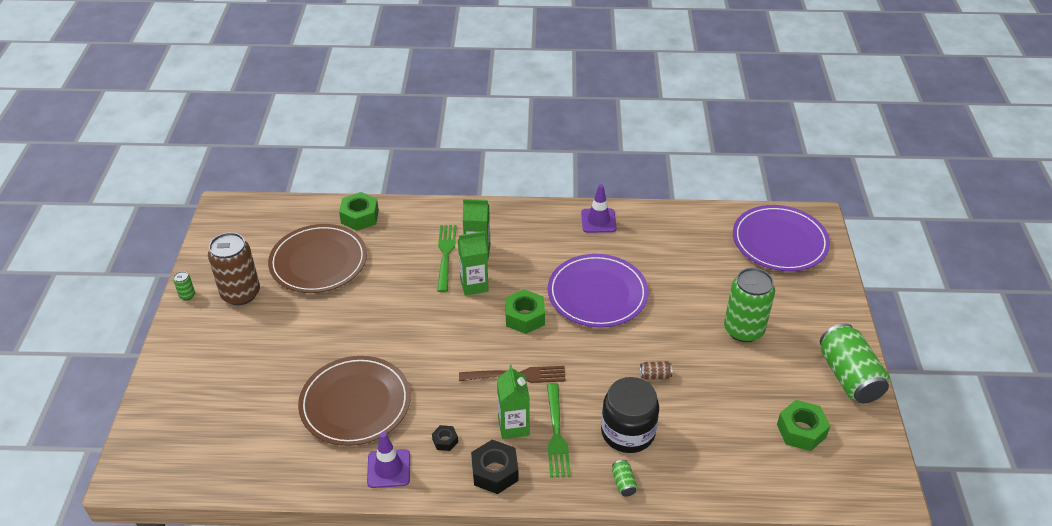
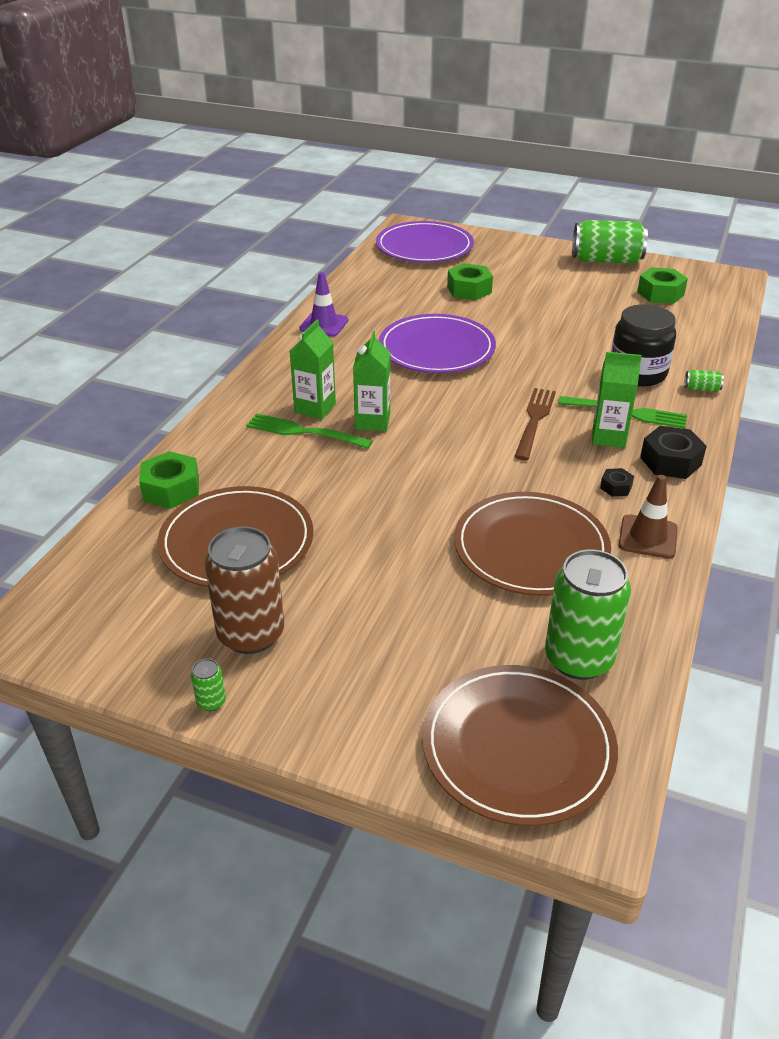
camera: 70 degrees left, 5 degrees down
(175, 431) = (518, 747): none -> brown plate
(388, 469) = (648, 537): purple traffic cone -> brown traffic cone
(524, 317) = (446, 398): green nut -> green nut (469, 290)
(655, 375) = (568, 343): brown can -> none
(743, 330) = (529, 289): green can -> green can (578, 658)

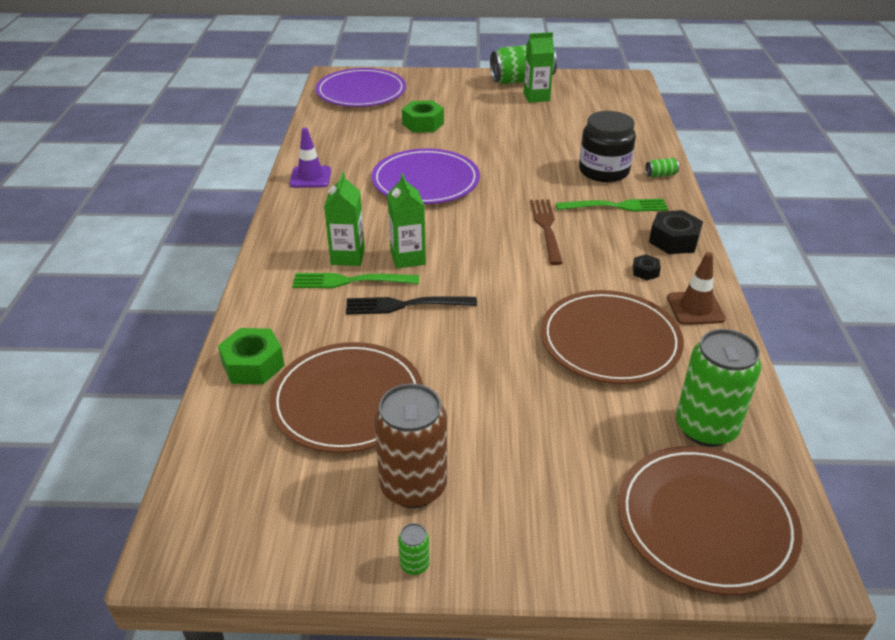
camera: 20 degrees left, 0 degrees up
(343, 466) = (405, 305): none -> black fork
(608, 437) = (614, 230): green carton -> green carton (536, 97)
(660, 293) = (581, 101): green nut -> none

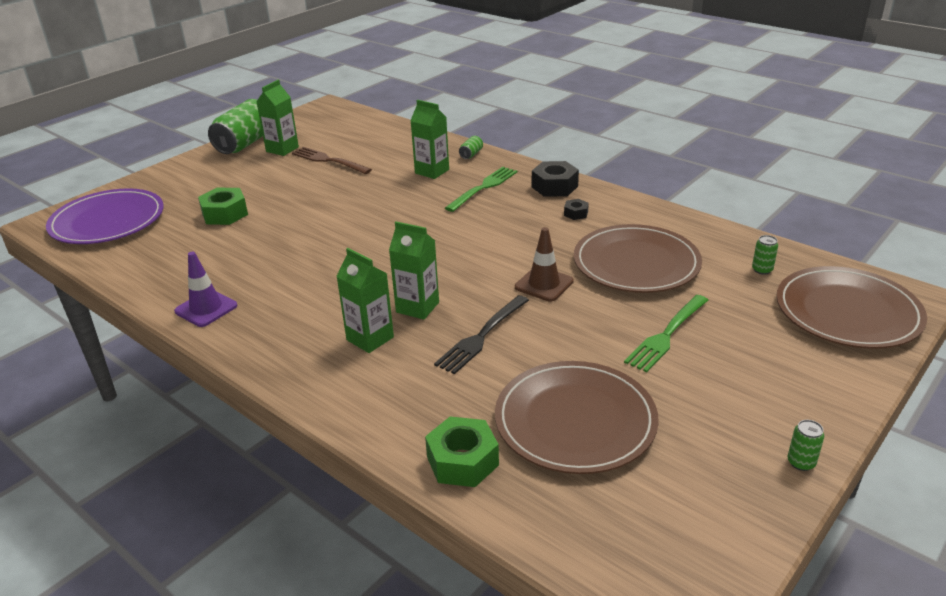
camera: 50 degrees left, 5 degrees down
(350, 281) = (409, 352): green fork -> green fork (667, 335)
(413, 486) = (714, 427): brown can -> none
(425, 181) = (317, 250): purple plate -> none
(546, 228) = (469, 227): brown fork -> brown fork (329, 160)
(603, 171) = (432, 171): black jar -> green carton
(695, 308) = (639, 215): brown traffic cone -> brown traffic cone (544, 284)
(705, 428) = (762, 270): green can -> green can, size x0.40

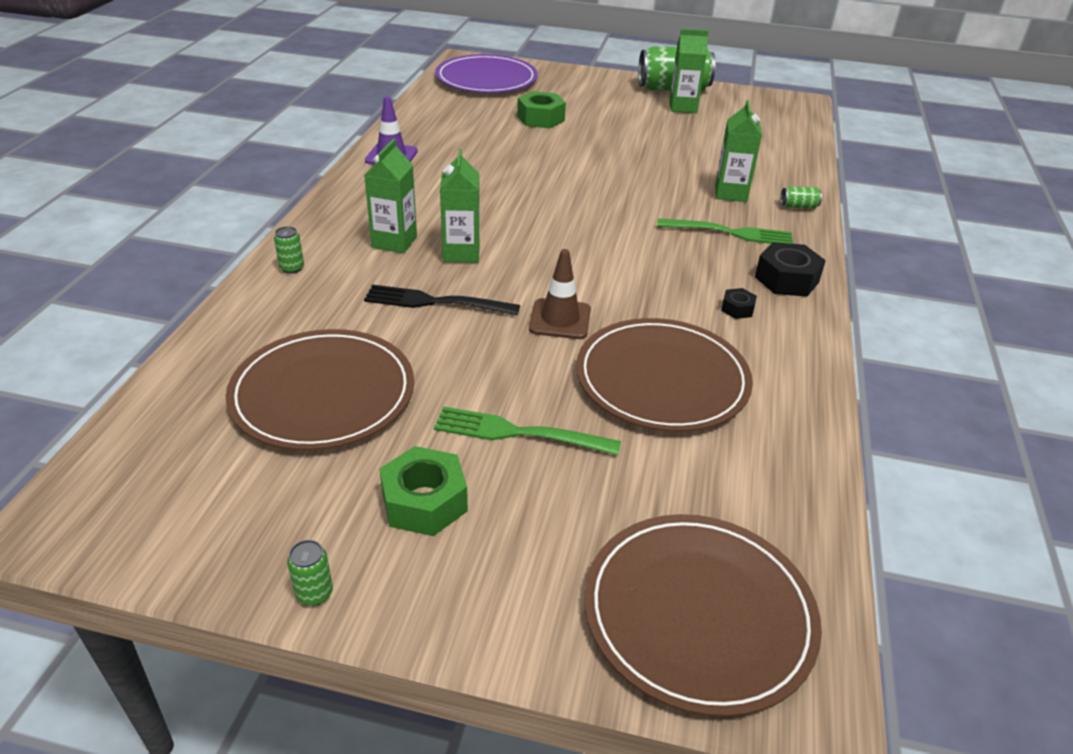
camera: 60 degrees right, 5 degrees up
(329, 160) = (687, 134): brown fork -> none
(462, 461) = (236, 338): green nut -> green nut (424, 502)
(762, 270) = (743, 500): green can -> green can (292, 268)

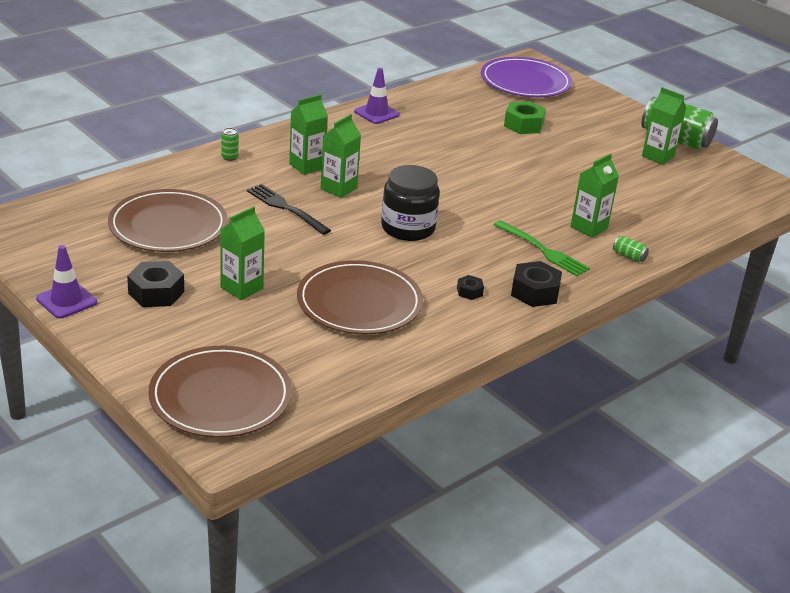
camera: 35 degrees right, 5 degrees down
(314, 593) = (66, 300): green can -> purple traffic cone
(424, 502) = (156, 292): green nut -> black nut
(519, 433) = (242, 288): green fork -> green carton
(560, 319) = (345, 248): brown traffic cone -> none
(587, 266) = (408, 228): none -> black jar

